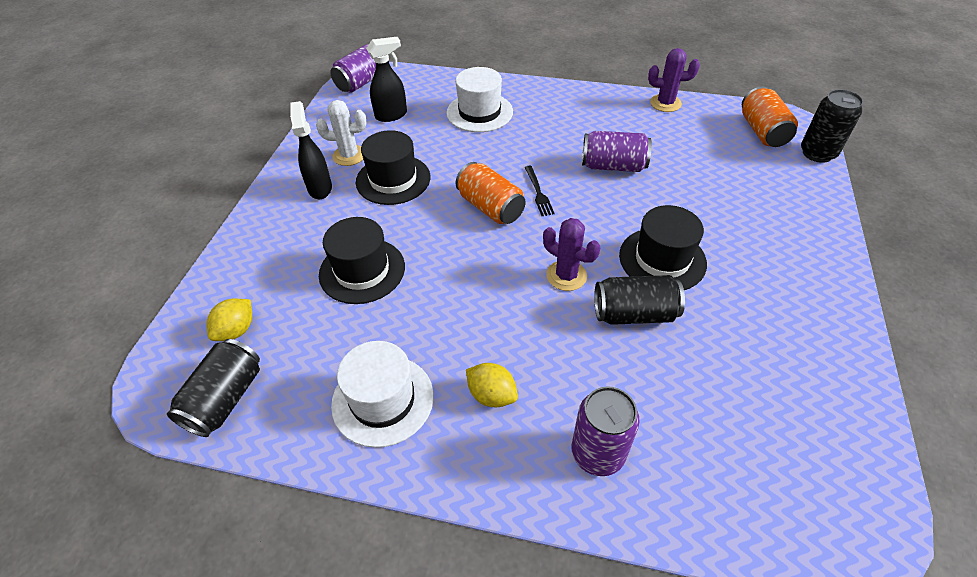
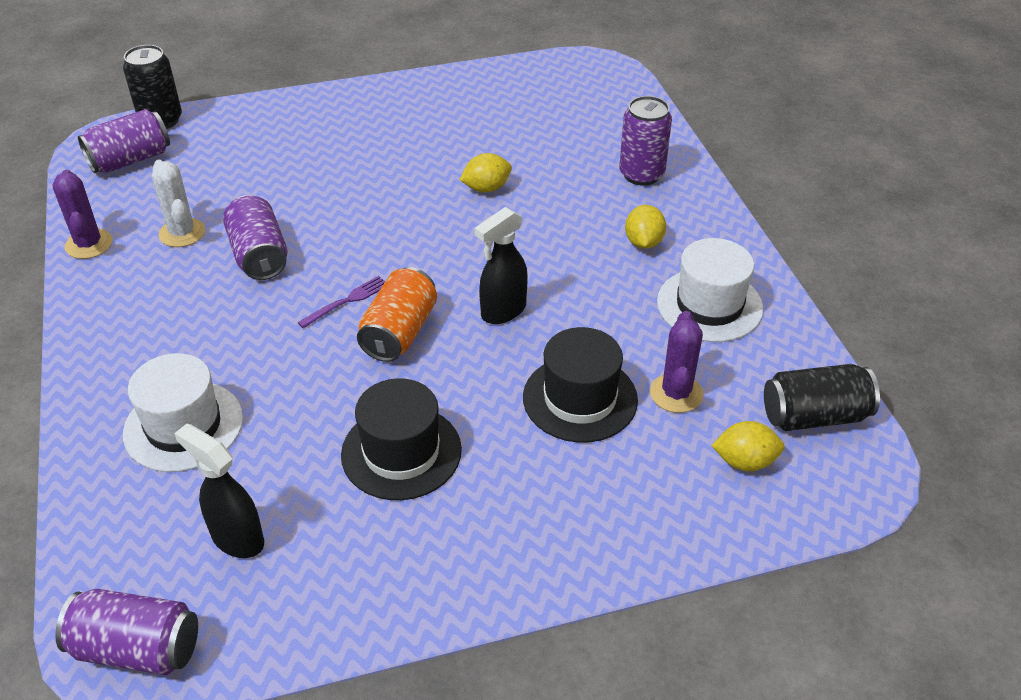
camera: 120 degrees left, 5 degrees down
(320, 188) = (469, 529): black spray bottle -> black spray bottle (503, 311)
(349, 155) = (375, 536): white cactus -> white cactus (182, 233)
(538, 193) = (347, 301): black fork -> purple fork
(566, 275) = (469, 240): purple cactus -> purple cactus (676, 393)
(634, 313) = (486, 188): black can -> yellow lemon
(662, 259) = (401, 187): black hat -> none
(762, 131) = (130, 160): orange can -> purple can

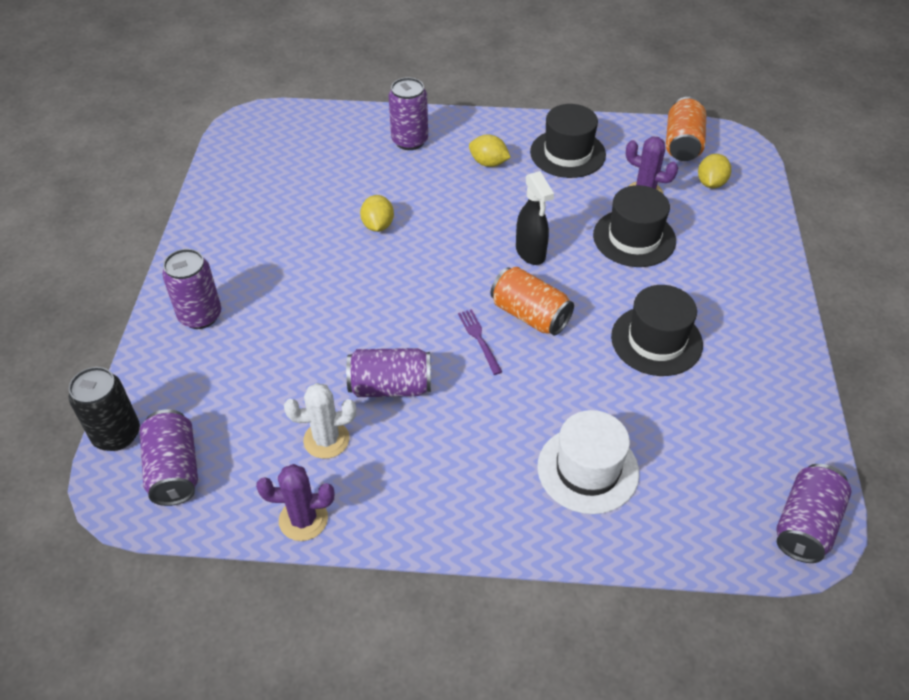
camera: 70 degrees left, 5 degrees up
(237, 538) = (715, 450): black spray bottle -> none
(310, 119) = (200, 316): none -> purple can
(709, 305) = (567, 153): white hat -> black hat
(814, 416) = (682, 144): black can -> orange can

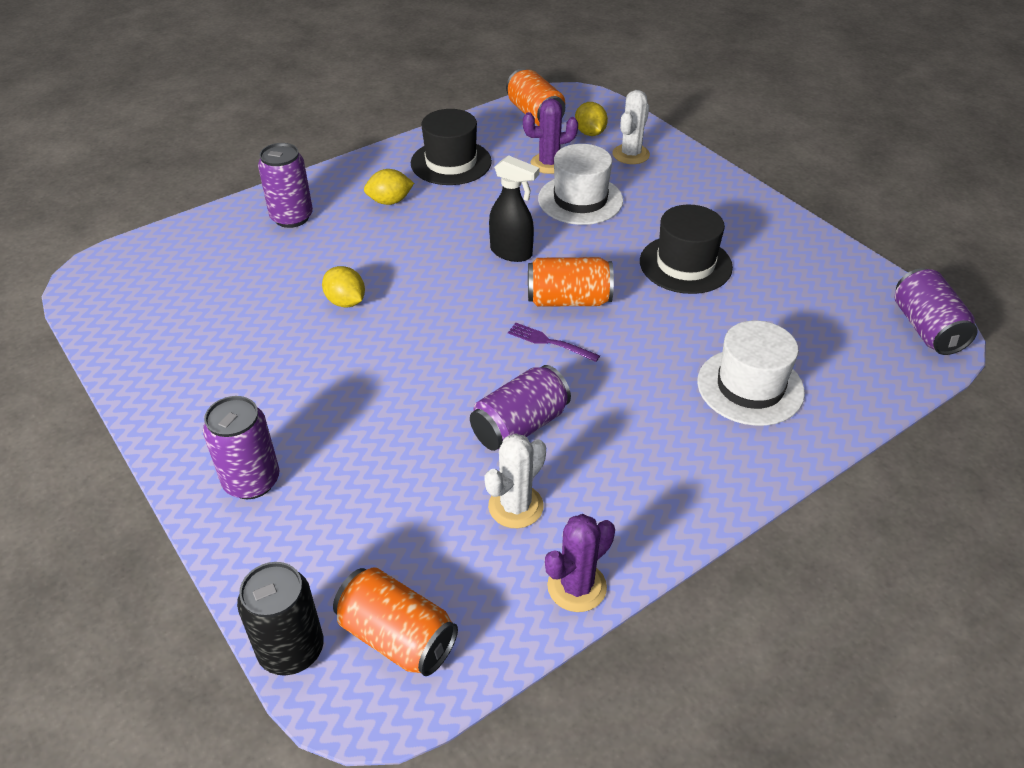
camera: 40 degrees left, 5 degrees down
(174, 470) = (397, 637): purple can -> orange can
(634, 238) = (580, 200): black hat -> white hat
(724, 220) = (631, 154): none -> white cactus

